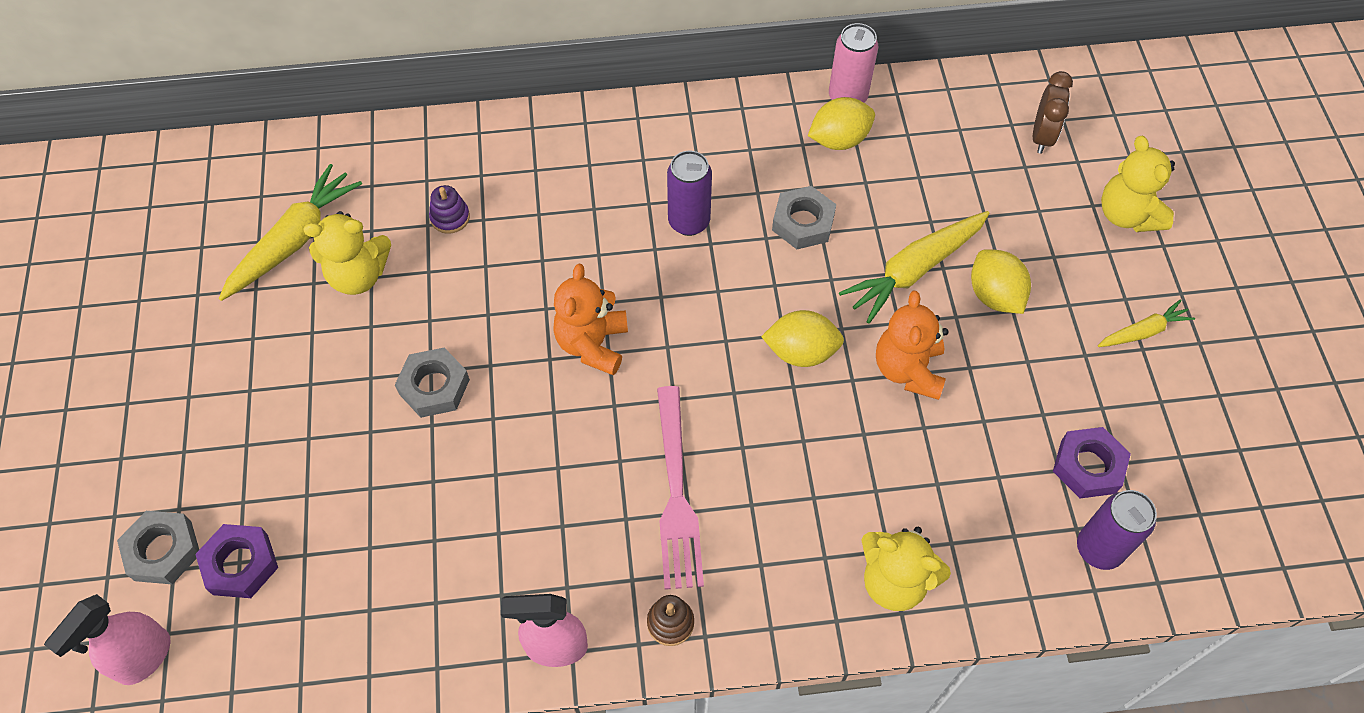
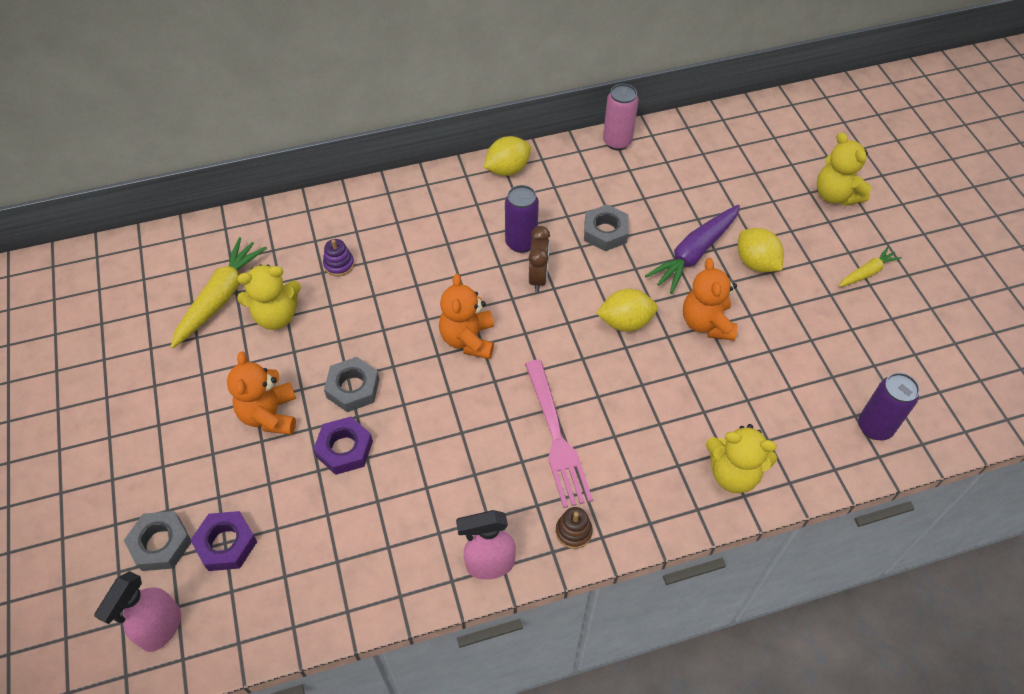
camera: 10 degrees left, 5 degrees down
(325, 406) = (270, 415): none -> orange teddy bear
(839, 140) = (618, 172): yellow lemon -> yellow lemon (507, 169)
(914, 270) = (694, 253): yellow carrot -> purple carrot
(1042, 136) = (762, 150): brown clock -> brown clock (538, 277)
(1088, 466) = (852, 371): purple nut -> purple nut (344, 449)

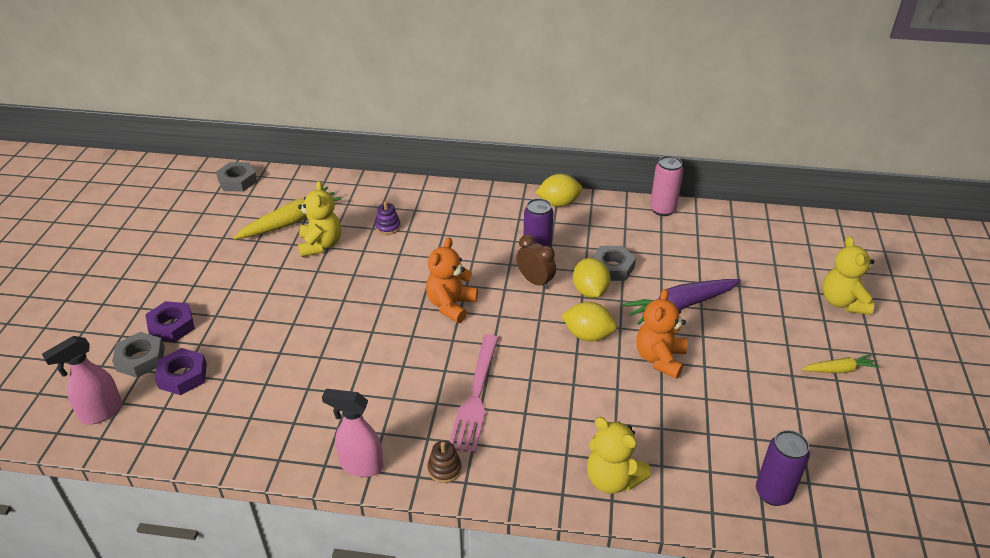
camera: 25 degrees right, 15 degrees down
(270, 415) = (271, 305): orange teddy bear -> none
(276, 316) = (320, 245): yellow teddy bear -> yellow teddy bear turned 105 degrees counterclockwise
(344, 449) = (308, 345): purple nut -> purple nut (171, 326)
(353, 388) = (342, 308): grey nut -> grey nut (237, 181)
(538, 277) = (535, 281): brown clock -> brown clock turned 75 degrees counterclockwise
(756, 263) = (734, 329): yellow lemon -> yellow lemon (590, 291)

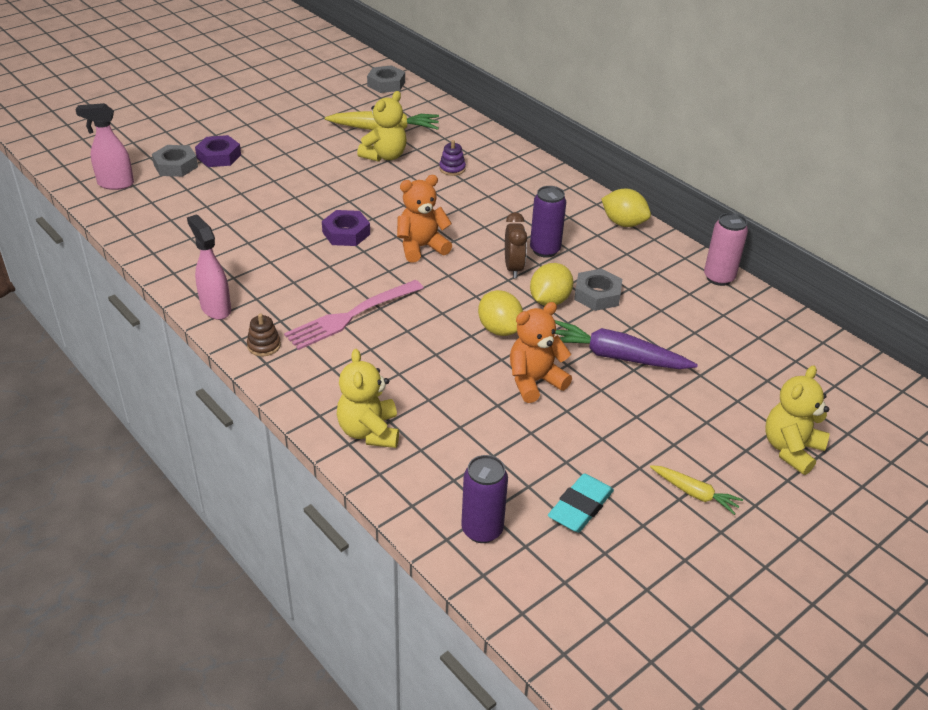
camera: 40 degrees right, 0 degrees up
(183, 376) = (186, 190): purple nut -> purple nut (346, 233)
(800, 429) = (580, 507): none -> turquoise eraser

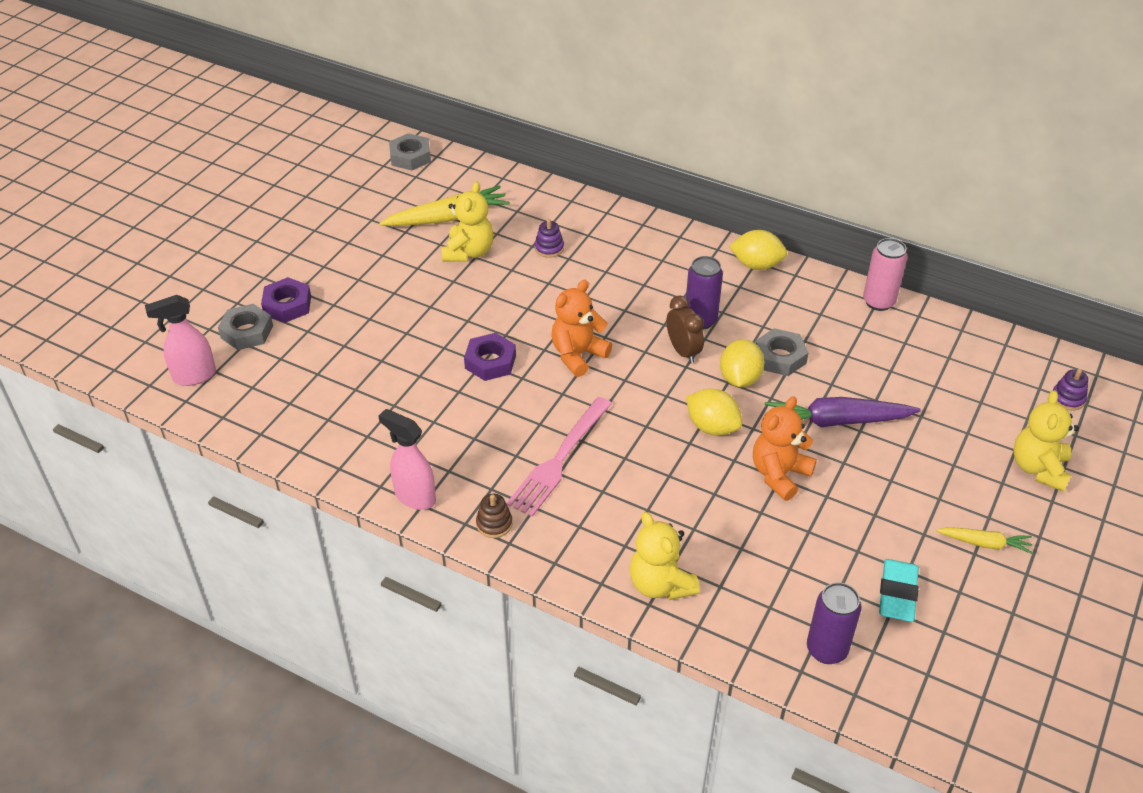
camera: 20 degrees left, 5 degrees up
(859, 401) = (1068, 398): none -> purple stacking toy

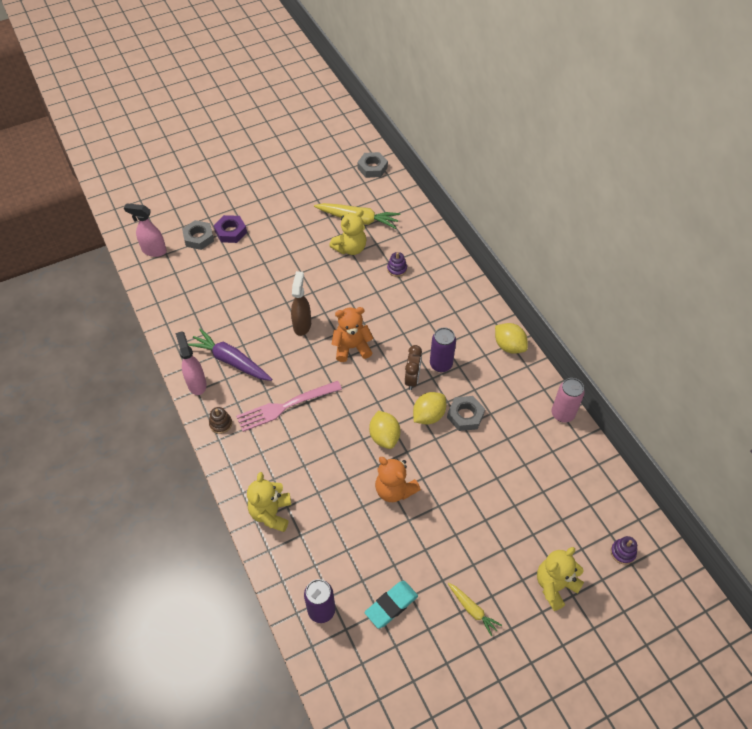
camera: 35 degrees right, 10 degrees up
(490, 362) = (302, 325): purple nut -> brown spray bottle
(779, 474) = (394, 490): orange teddy bear -> orange teddy bear turned 120 degrees counterclockwise
(837, 421) = (459, 477): purple carrot -> purple carrot (231, 361)

